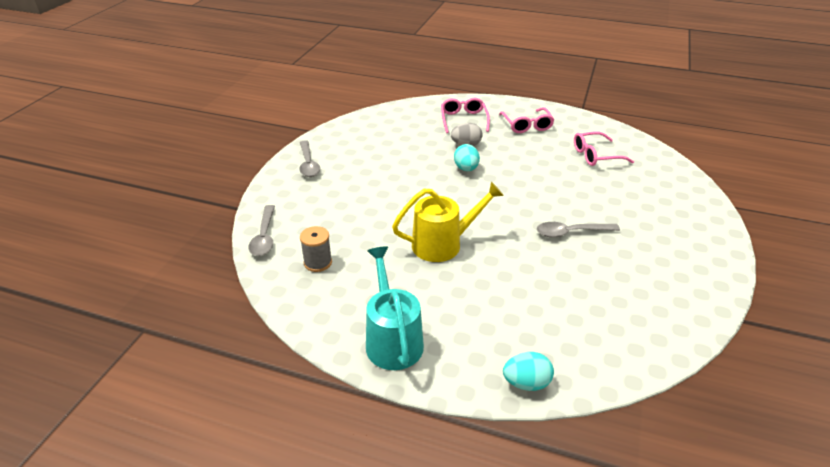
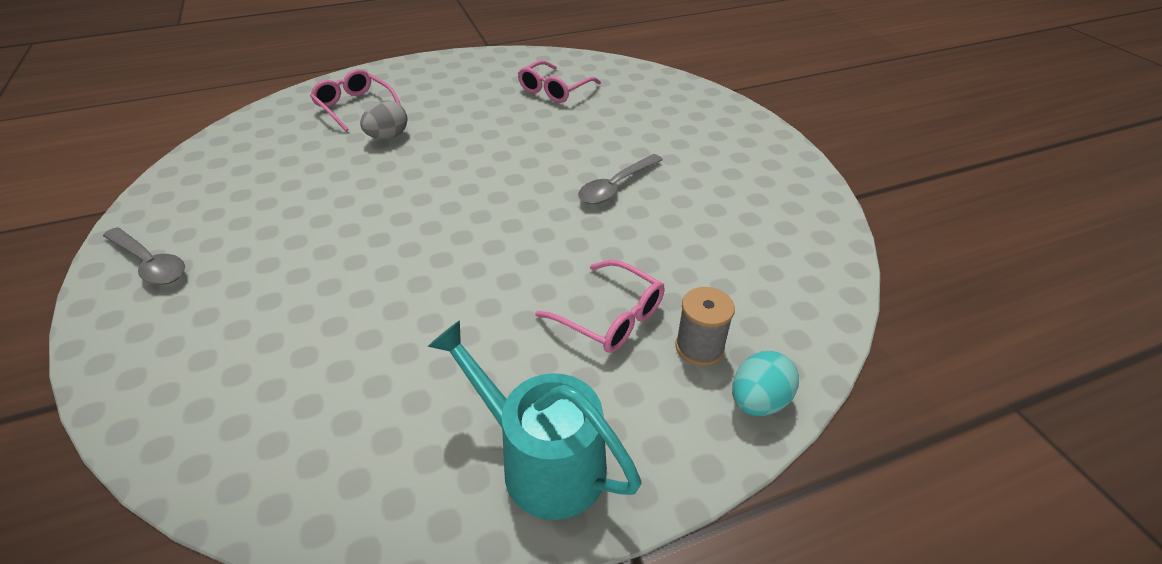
camera: 40 degrees left, 5 degrees up
(264, 237) = (162, 427): grey spoon -> none
(318, 262) = (308, 413): grey spool -> grey spool (699, 347)
(443, 244) = (480, 279): yellow watering can -> none
(466, 169) = (416, 166): turquoise egg -> none
(526, 125) = (443, 85): pink glasses -> pink glasses (610, 316)

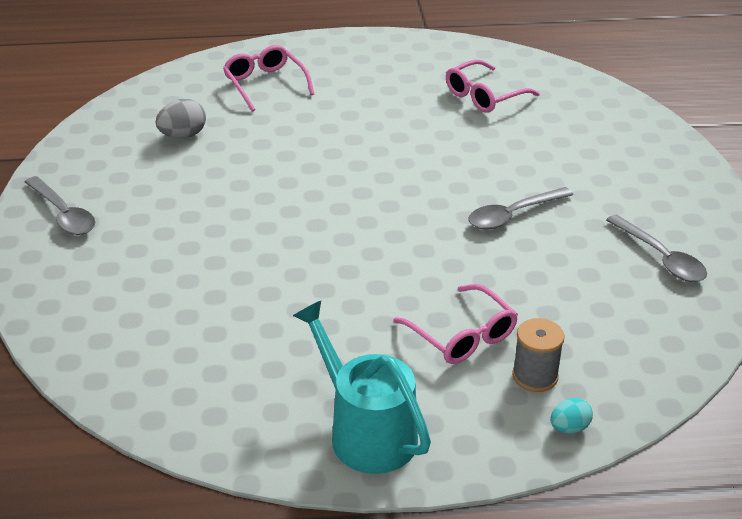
camera: 15 degrees right, 5 degrees down
(388, 136) = (293, 124): grey egg -> grey egg (183, 135)
(758, 401) = (569, 428): turquoise egg -> turquoise egg, size x0.66
(761, 202) = (660, 257): none -> grey spoon

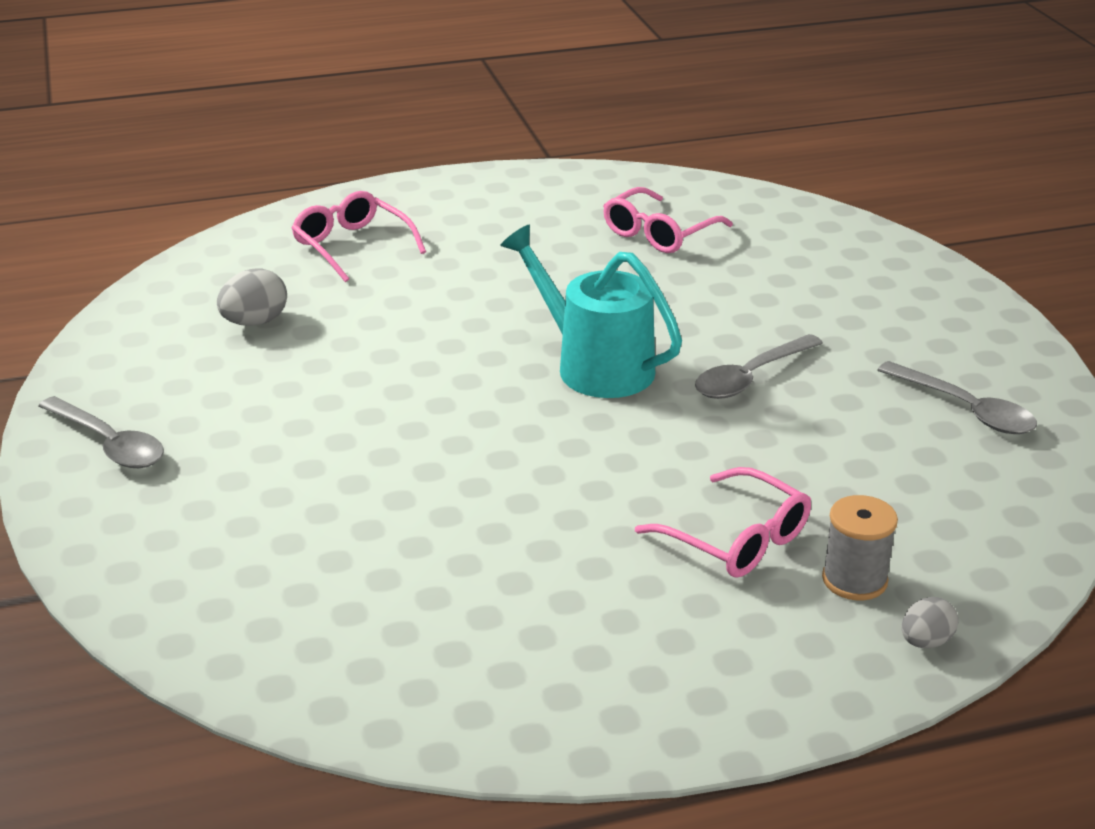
camera: 10 degrees left, 5 degrees down
(366, 432) = (646, 685): turquoise watering can -> turquoise watering can (595, 366)
(569, 428) = (925, 642): turquoise egg -> grey egg

